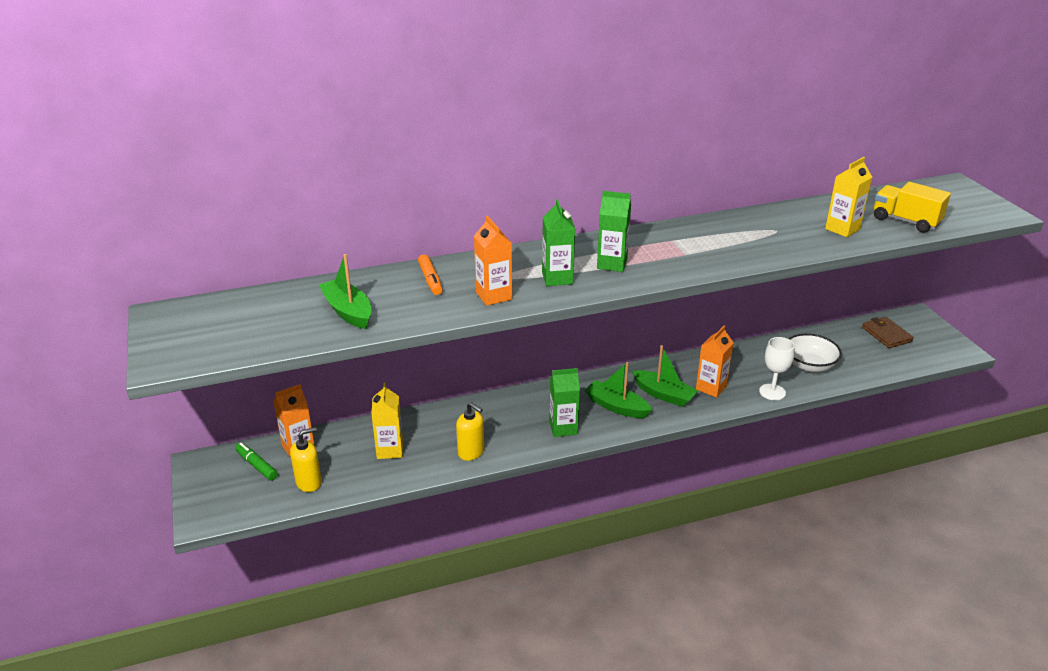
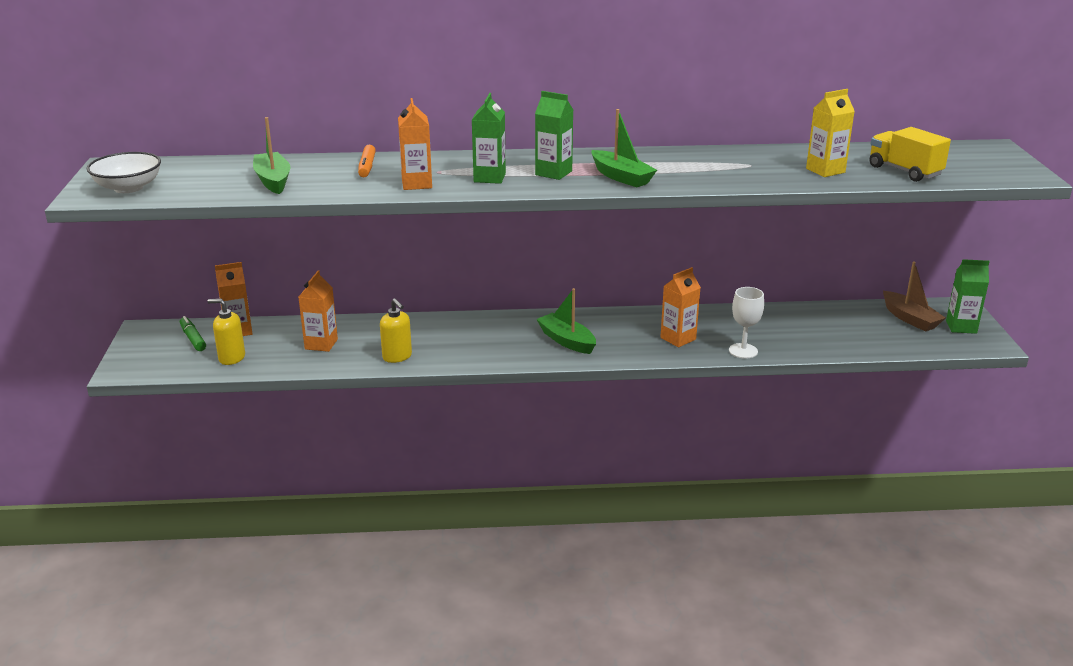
camera: 15 degrees right, 5 degrees down
(309, 482) = (231, 358): yellow soap dispenser -> yellow soap dispenser turned 150 degrees counterclockwise
(390, 450) = (321, 344): yellow carton -> orange carton
(563, 428) = (501, 350): green carton -> green carton (961, 327)
(663, 394) = (623, 338): green boat -> green boat (621, 177)
(809, 365) = (801, 334): white bowl -> white bowl (128, 188)
(886, 334) = (910, 319): brown wallet -> brown boat

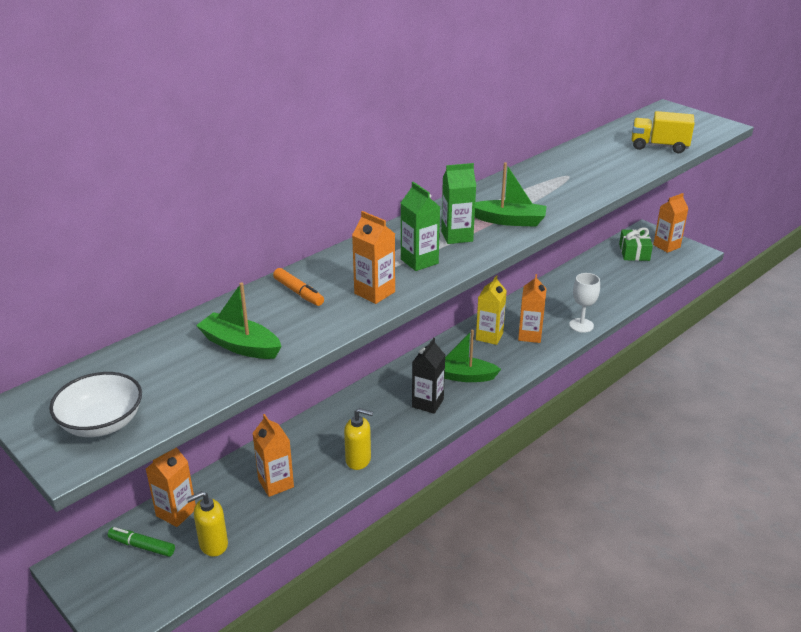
camera: 40 degrees left, 5 degrees up
(508, 346) = (427, 403): none -> black carton
(825, 170) = (618, 163): yellow carton -> yellow carton (489, 336)
(910, 319) = (634, 252): brown boat -> green gift
(961, 327) = (666, 246): green carton -> orange carton

